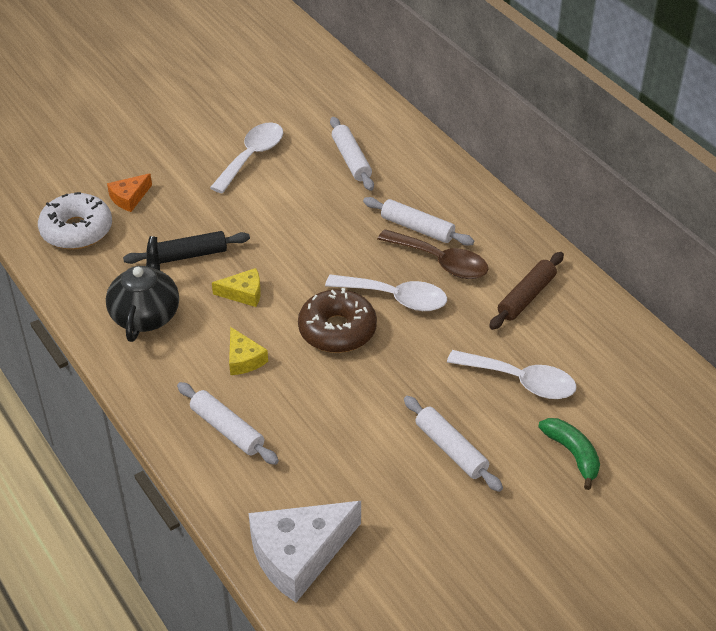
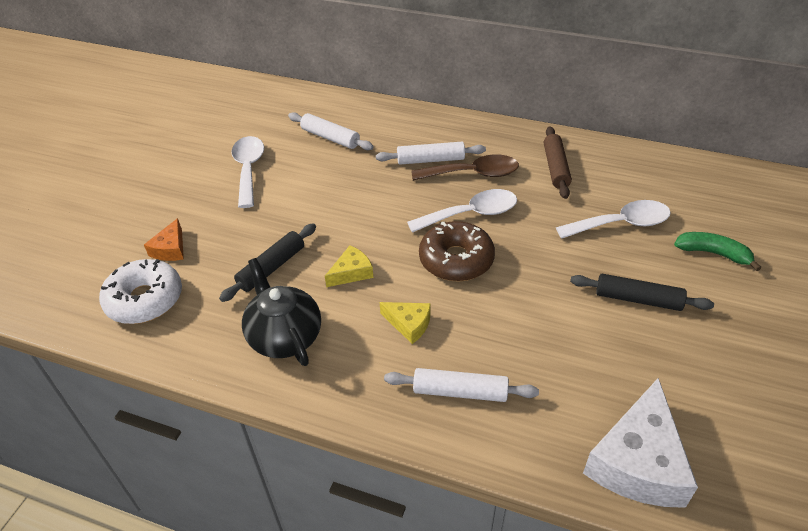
camera: 35 degrees left, 0 degrees up
(451, 449) = (638, 299): white rolling pin -> black rolling pin

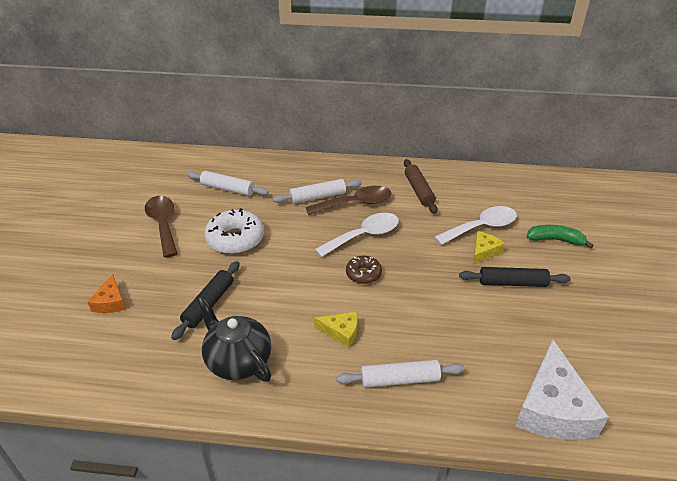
camera: 15 degrees left, 5 degrees down
(145, 300) = (99, 350): white donut -> white donut (235, 239)
(248, 169) = (163, 224): white spoon -> brown spoon
(351, 272) = (280, 297): yellow cheese -> yellow cheese (484, 252)
(456, 260) = (363, 274): brown donut -> brown donut, size x0.58

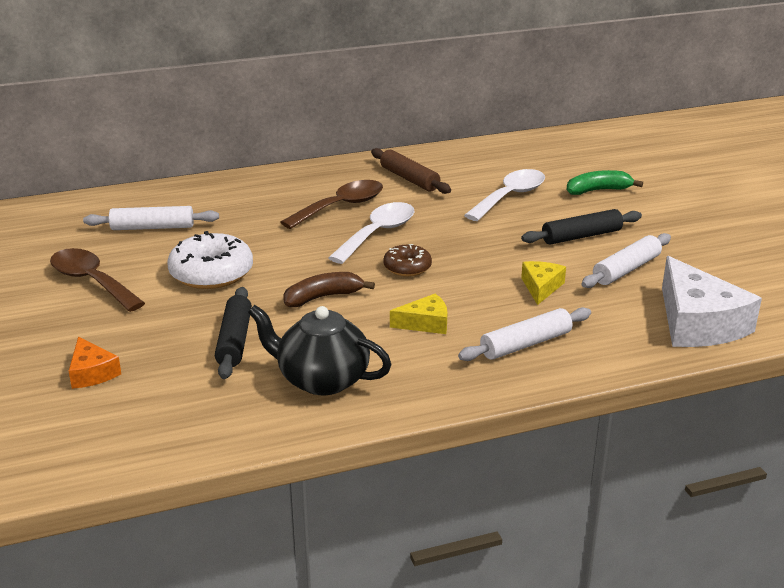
camera: 25 degrees left, 10 degrees down
(289, 283) = (323, 297): none -> brown banana
(317, 197) = (286, 210): white rolling pin -> white rolling pin (626, 269)
(484, 252) = (530, 217): yellow cheese -> yellow cheese (541, 287)

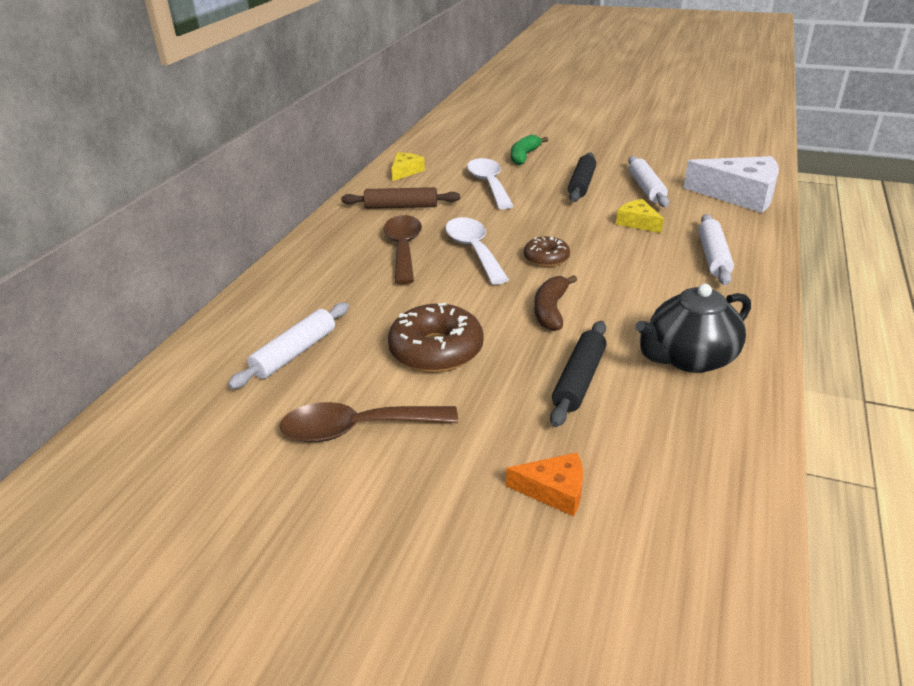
camera: 50 degrees left, 5 degrees up
(211, 273) = (436, 350): white donut -> brown donut
(234, 341) = (579, 380): black rolling pin -> black rolling pin turned 75 degrees clockwise
(425, 323) = (643, 282): yellow cheese -> yellow cheese (405, 171)

